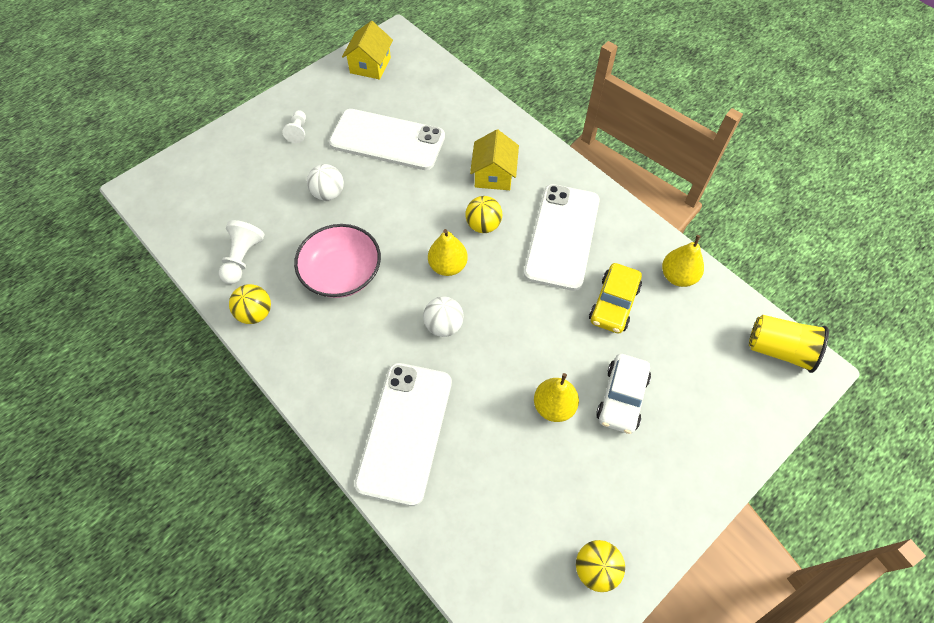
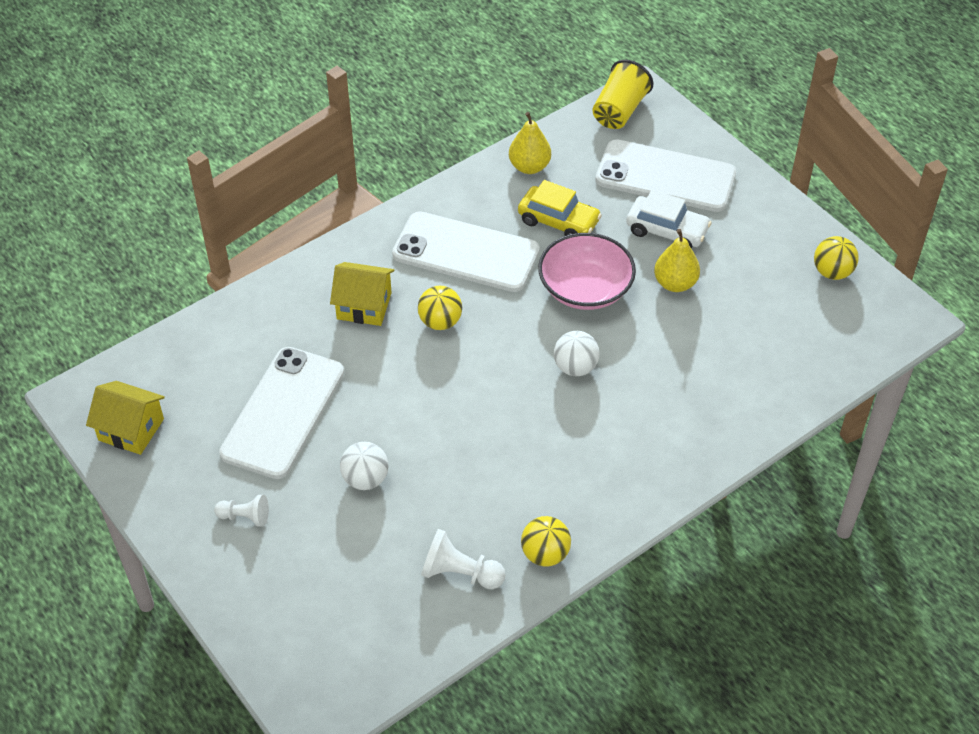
camera: 85 degrees left, 10 degrees down
(342, 273) = (494, 464): pink bowl -> pink bowl (585, 288)
(405, 431) = (701, 407): white phone -> white phone (665, 177)
(448, 266) = (495, 359): yellow pear -> none

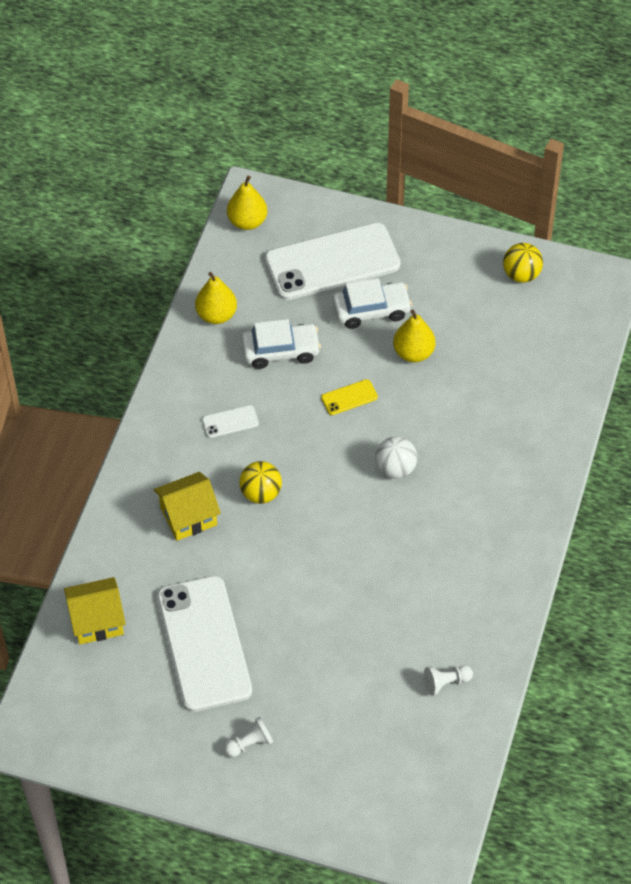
camera: 35 degrees left, 5 degrees up
(131, 429) = (95, 733): yellow house -> yellow house (97, 620)
(365, 479) = (315, 656): white ball -> none
(460, 573) = (446, 683): white pawn -> white pawn, size x0.66
(466, 253) = (230, 422): white phone -> white phone, size x0.40
(545, 554) = (494, 629): yellow ball -> none
(558, 221) = (281, 351): yellow car -> white car
(585, 288) = (349, 397): pink bowl -> yellow phone
(619, 111) = (247, 221): yellow cup -> yellow pear

